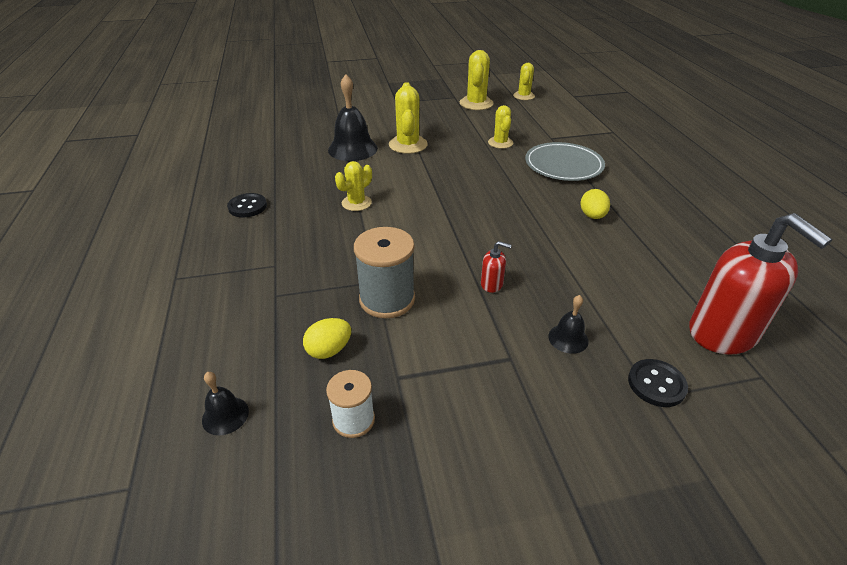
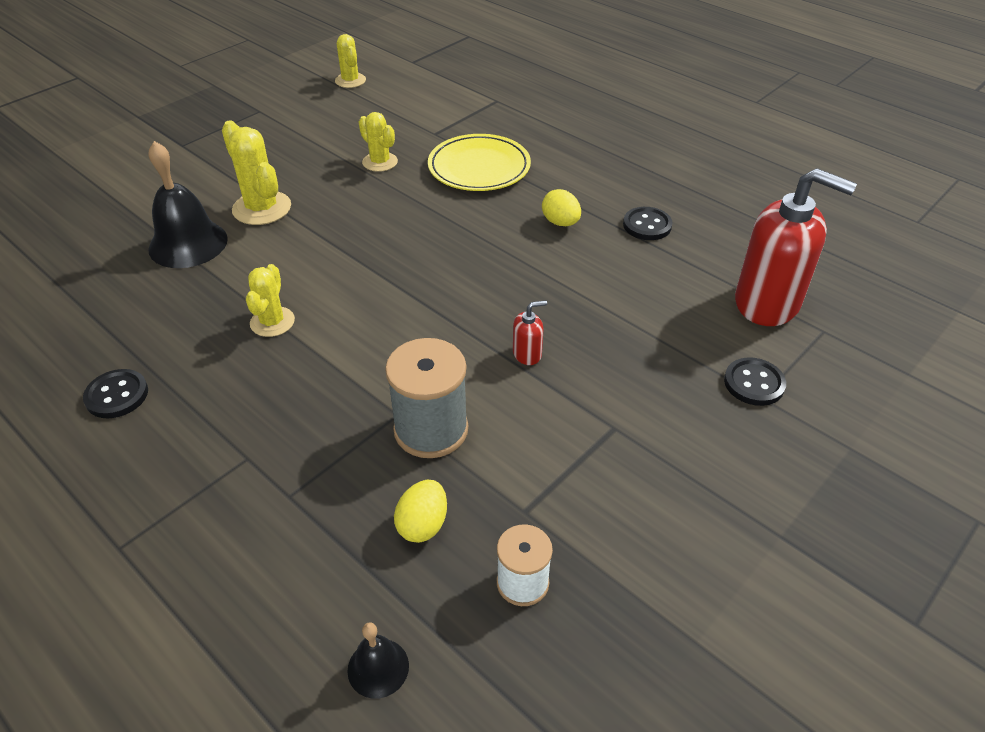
camera: 35 degrees left, 5 degrees up
(476, 103) = (298, 112): yellow cactus -> none
(563, 165) = (479, 167): grey plate -> yellow plate
(568, 338) = (648, 377): black bell -> none
(661, 241) = (647, 225): none -> black button

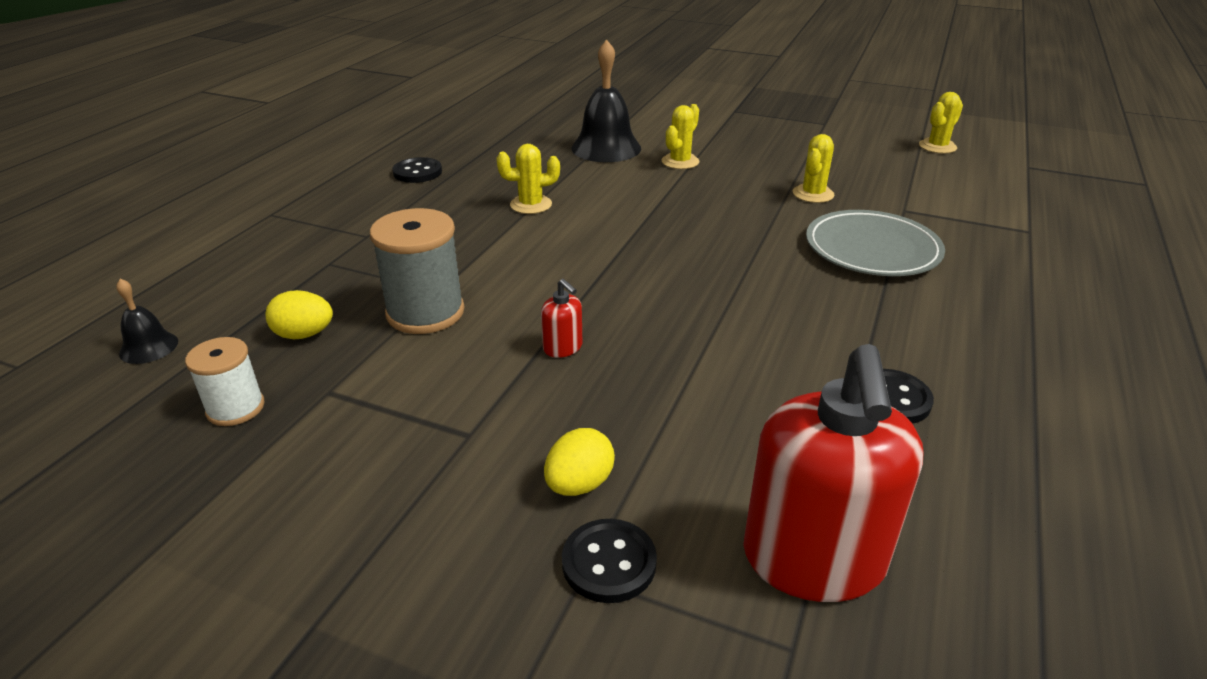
camera: 70 degrees right, 10 degrees down
(262, 208) = (680, 162): yellow cactus -> yellow cactus, size x0.65
(479, 167) = (872, 249): yellow plate -> grey plate
(560, 222) = (823, 325): yellow egg -> yellow egg (579, 484)

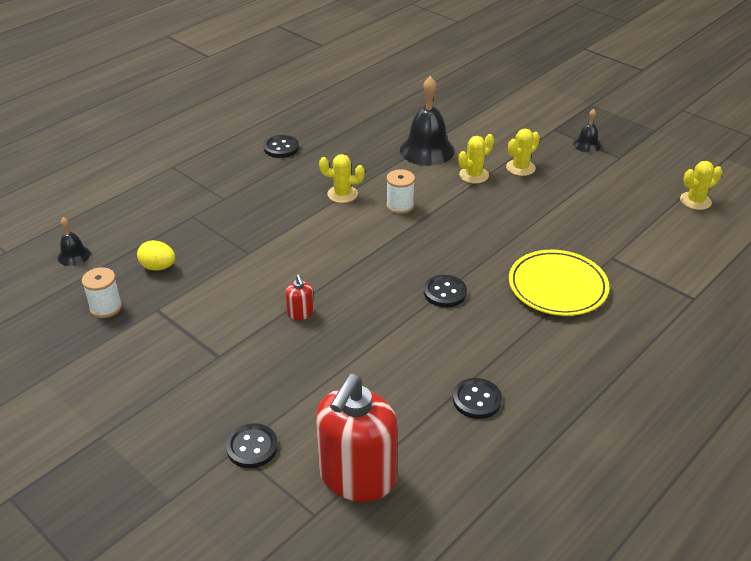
camera: 20 degrees right, 5 degrees up
(425, 312) = (233, 268): grey spool -> none
(579, 484) = (261, 401): yellow egg -> none
(613, 204) = (400, 206): none -> white spool
(743, 282) = (445, 292): none -> black button
(781, 118) = (587, 145): none -> black bell
(813, 194) = (553, 227): yellow cactus -> yellow cactus (520, 168)
(872, 249) = (557, 287): grey plate -> yellow plate

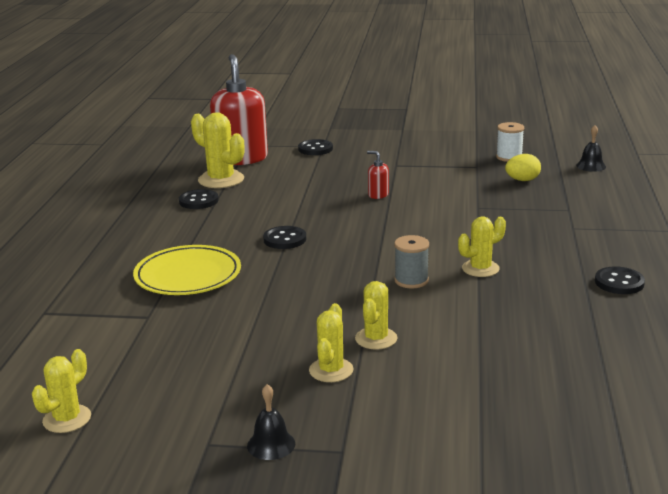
camera: 145 degrees right, 15 degrees down
(400, 206) = (411, 280): white spool -> grey spool
(421, 434) = (221, 180): none -> yellow cactus
(427, 150) = (468, 345): black bell -> none

